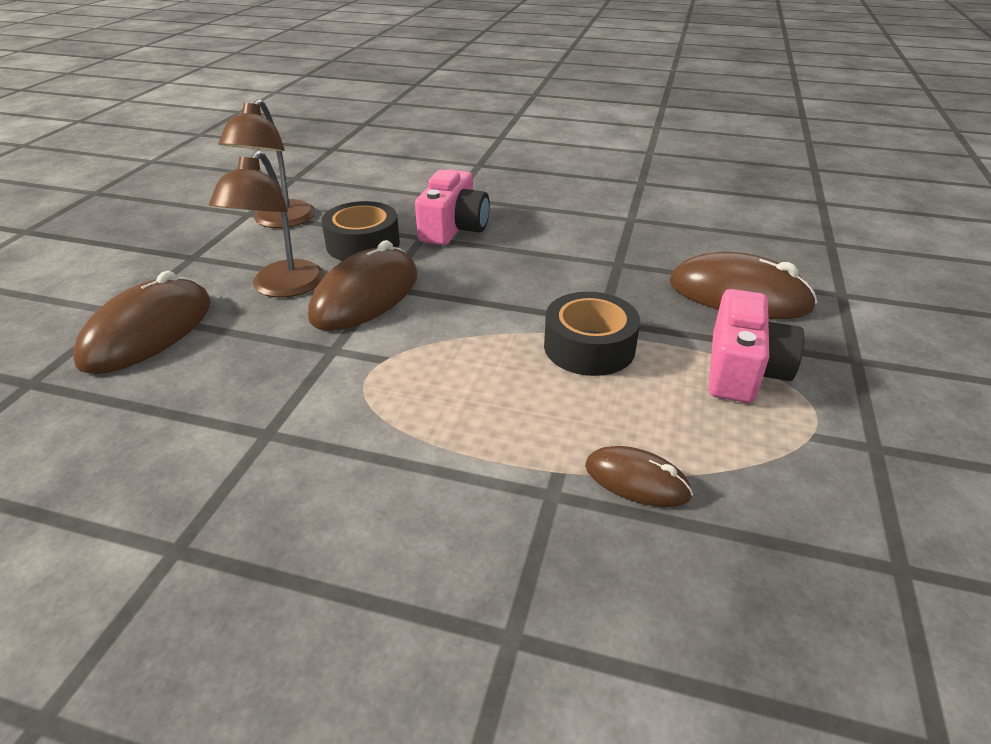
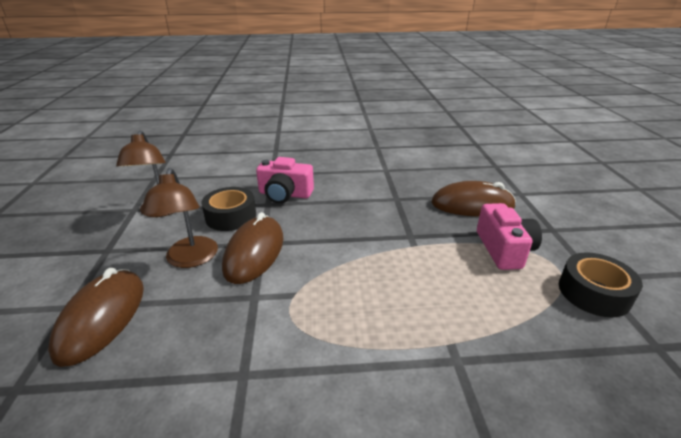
camera: 20 degrees left, 5 degrees down
(454, 228) = (285, 194): pink camera -> pink camera turned 105 degrees clockwise
(589, 347) = (414, 255): black tape -> black tape (593, 293)
(636, 481) = (497, 336): brown mouse -> none

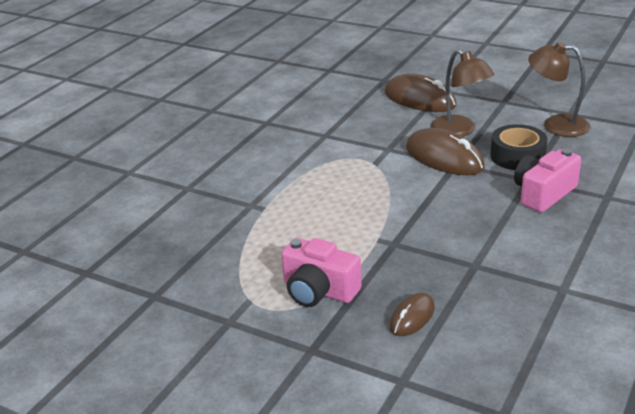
camera: 125 degrees right, 0 degrees up
(190, 259) = (459, 131): brown lamp -> brown lamp turned 150 degrees counterclockwise
(472, 205) = (412, 317): brown mouse -> brown mouse, size x0.55
(593, 293) = (220, 305): black tape -> none

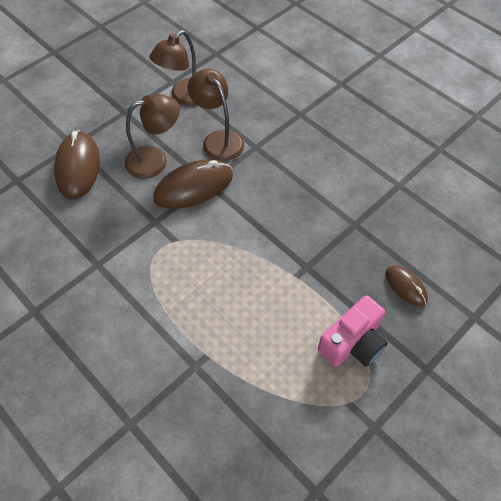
camera: 75 degrees left, 25 degrees up
(419, 99) = (78, 167): brown mouse -> brown mouse turned 60 degrees counterclockwise
(517, 156) = (218, 139): black tape -> brown lamp
(543, 193) = (279, 146): pink camera -> none

